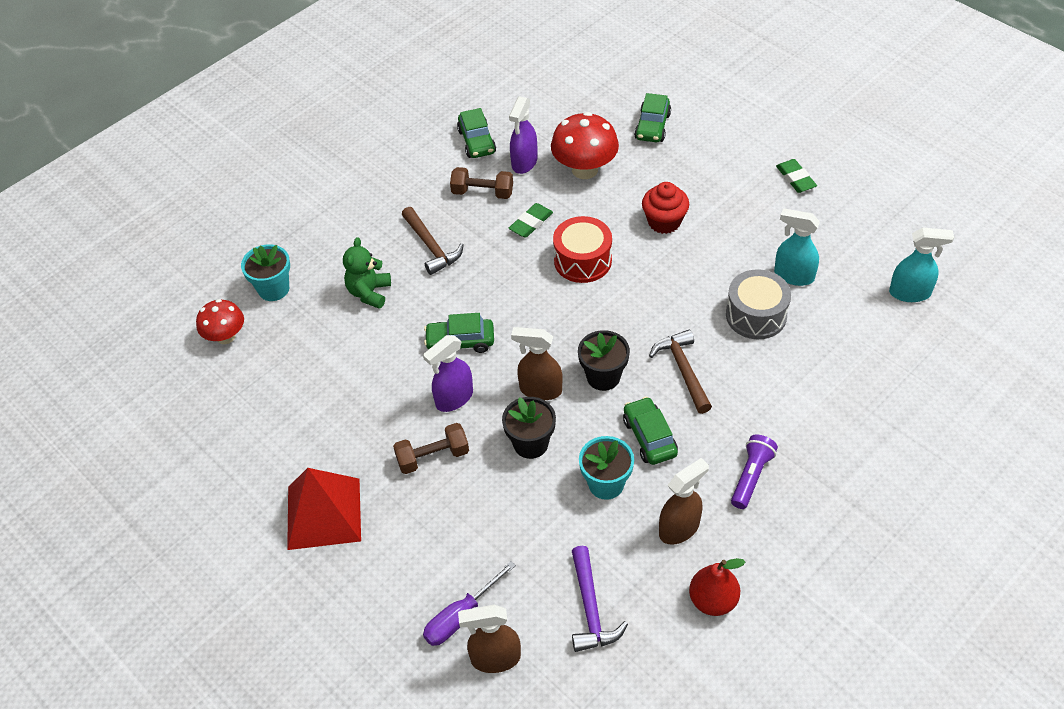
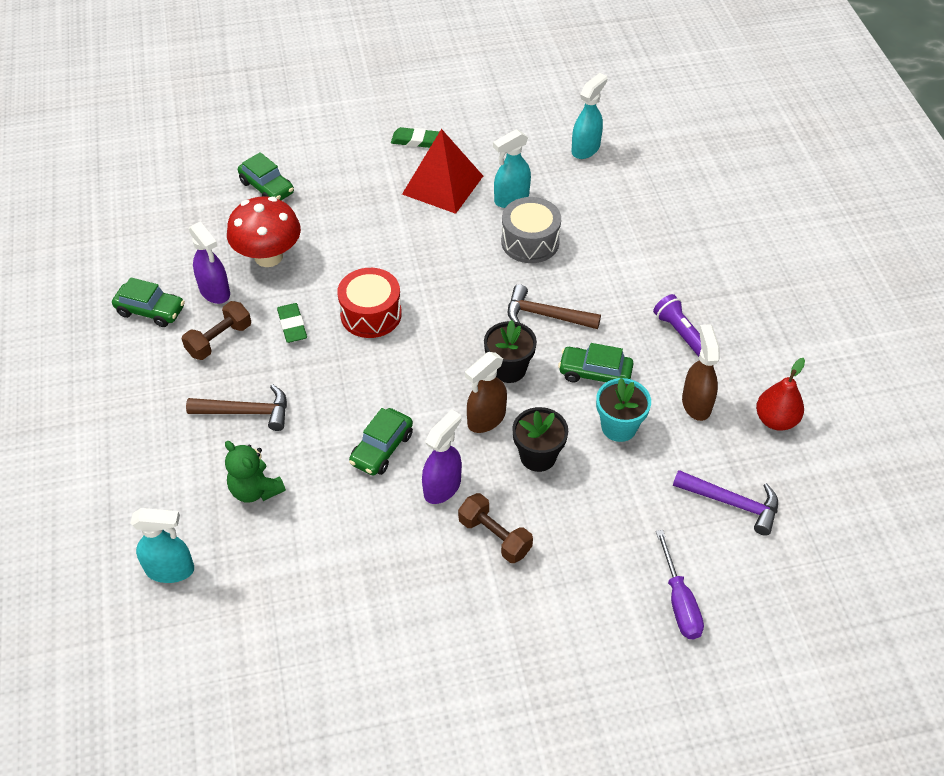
camera: 60 degrees left, 0 degrees up
(226, 336) = (193, 645): red mushroom -> none
(273, 289) = (170, 570): turquoise flower pot -> turquoise spray bottle
(324, 513) = (491, 659): red pyramid -> red pyramid (443, 185)
(433, 457) = (494, 536): brown dumbbell -> brown dumbbell turned 60 degrees counterclockwise
(454, 398) = (442, 487): purple spray bottle -> purple spray bottle turned 135 degrees counterclockwise
(495, 658) = (737, 597): brown spray bottle -> none
(664, 222) = (381, 240): red cupcake -> none

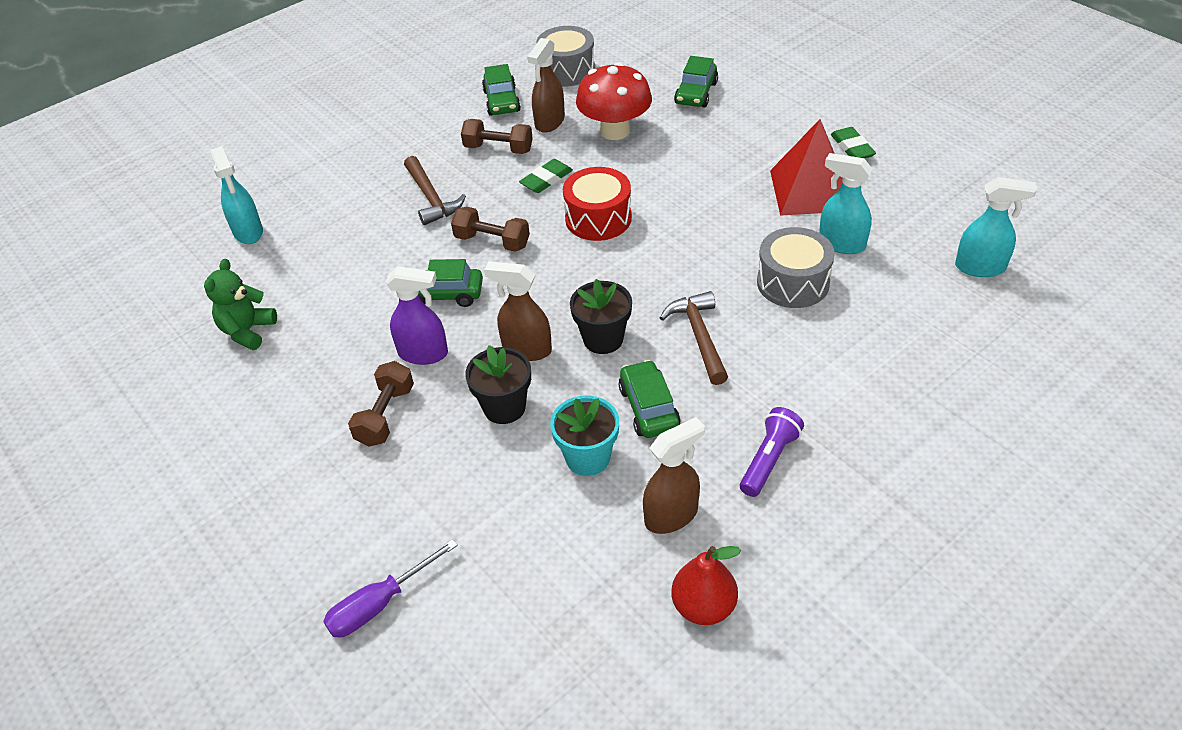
camera: 65 degrees right, 5 degrees down
(150, 249) = (567, 70): none -> grey drum
(215, 292) = (549, 122): purple spray bottle -> brown spray bottle
(255, 490) = (352, 240): green teddy bear -> green teddy bear (247, 331)
(342, 392) = (492, 241): none -> brown dumbbell
(732, 503) = (545, 606): purple hammer -> none

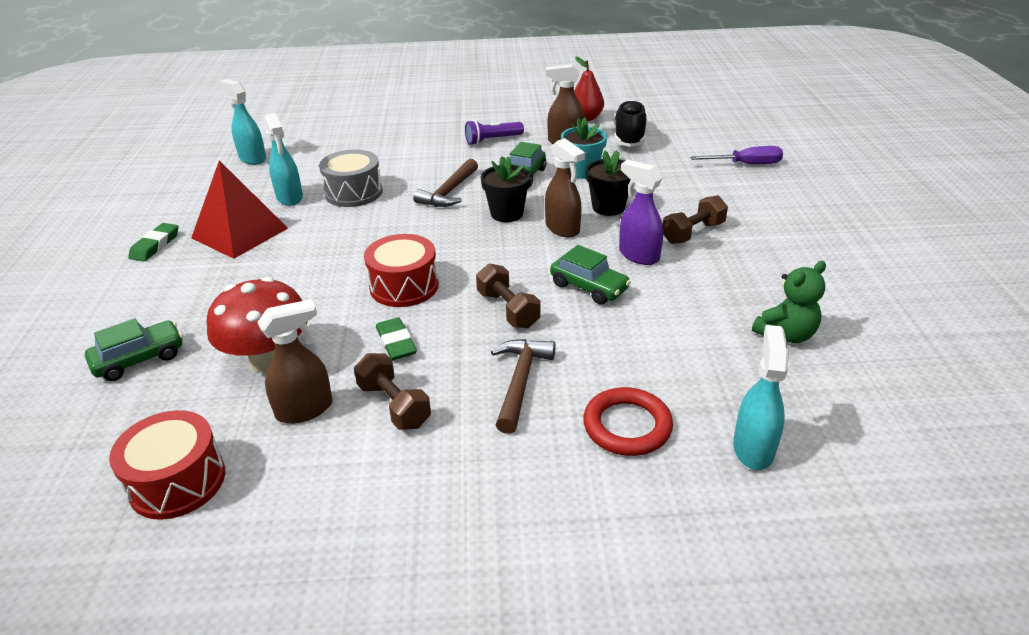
camera: 145 degrees left, 10 degrees down
(338, 207) = (627, 426): none -> red ring
(502, 101) = (307, 477): green car -> none
(546, 179) = (396, 343): green eraser -> green eraser turned 75 degrees clockwise
(567, 70) = (177, 481): grey drum -> red drum
(592, 583) = (629, 137): none -> black shoe

